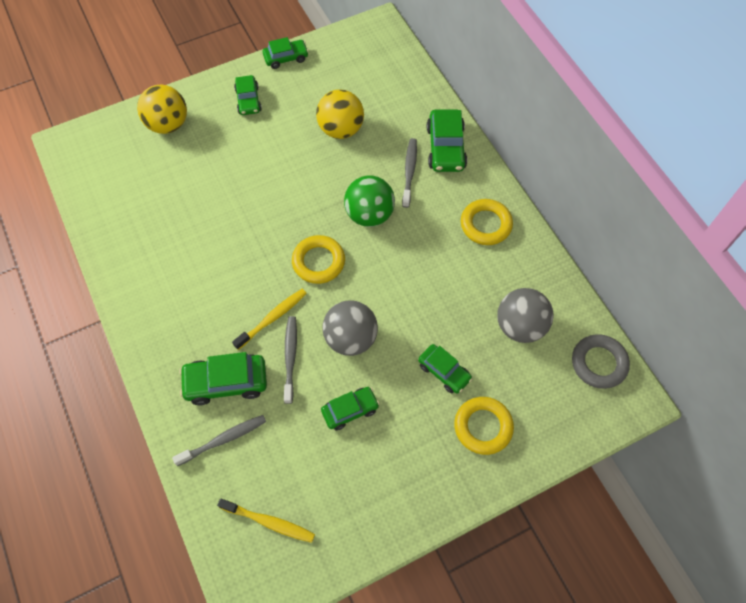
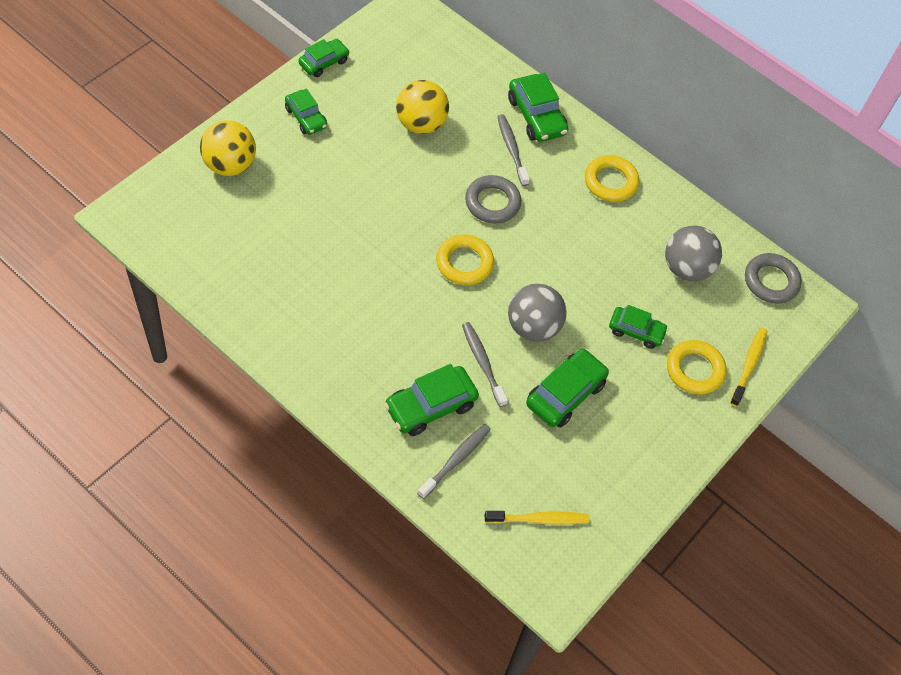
camera: 30 degrees left, 5 degrees down
(272, 318) = (445, 331): yellow toothbrush -> yellow toothbrush (748, 365)
(350, 410) = (565, 394): green car -> green car, size x1.53
(369, 214) = (492, 202): green ball -> grey ring

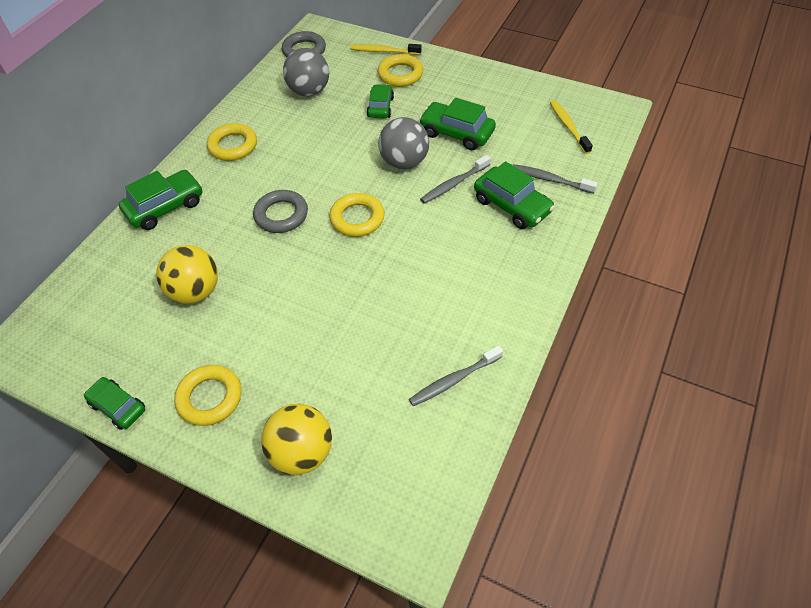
camera: 95 degrees left, 5 degrees down
(306, 117) = (210, 398): green car -> yellow ring
(511, 149) = (212, 215): grey toothbrush -> grey toothbrush (454, 380)

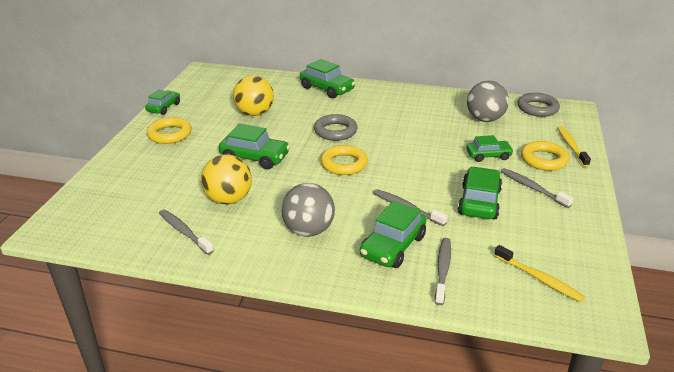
camera: 75 degrees right, 20 degrees down
(233, 146) = (400, 100): yellow ring -> none
(302, 452) = (126, 174): yellow ball -> yellow ball (228, 199)
(313, 300) = (255, 157): none -> green car
(404, 162) = (421, 177): grey ball -> grey ball (308, 230)
(444, 94) = (532, 188): none -> grey toothbrush
(568, 126) = (539, 278): yellow toothbrush -> yellow toothbrush turned 75 degrees clockwise

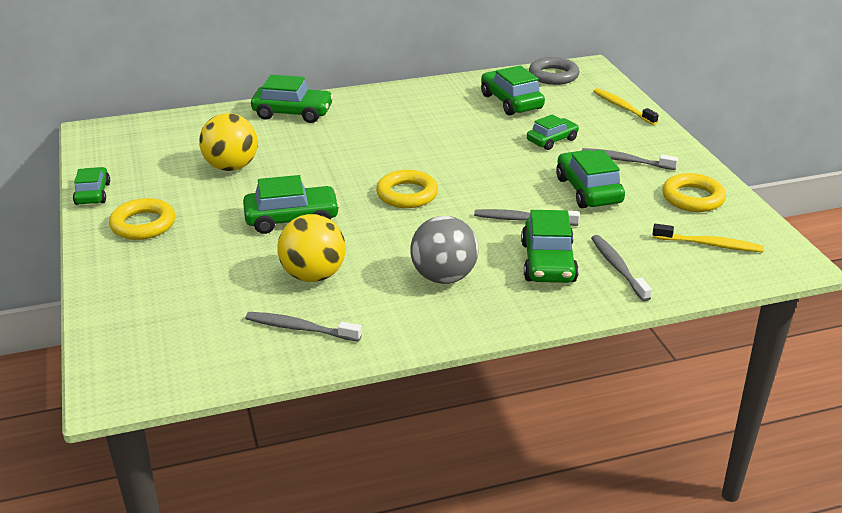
camera: 30 degrees left, 0 degrees up
(335, 131) = (357, 160): grey ring -> none
(485, 119) = (511, 102): grey ball -> green car
(543, 159) = (609, 129): yellow ring -> yellow ring (693, 198)

